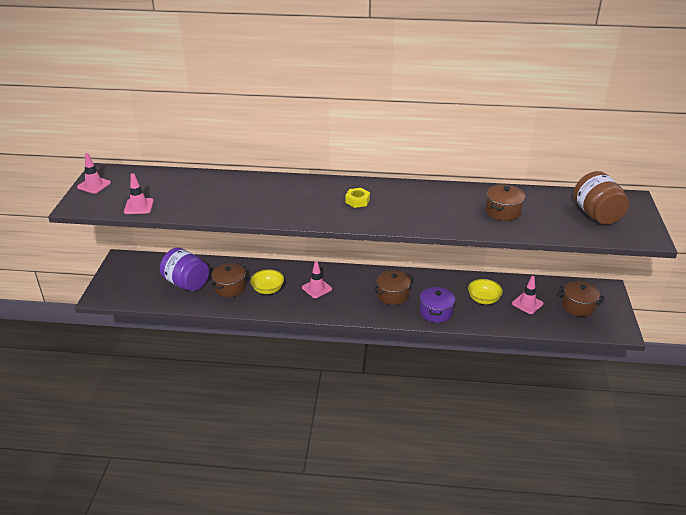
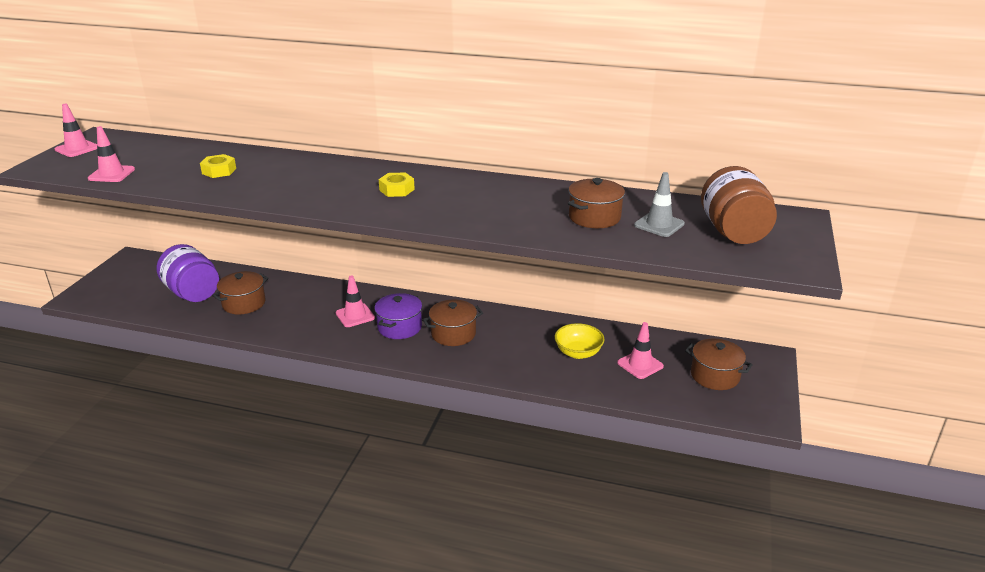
camera: 10 degrees right, 5 degrees down
(218, 196) = (219, 171): none -> yellow nut
(268, 289) = (290, 311): yellow bowl -> none
(436, 312) = (503, 362): purple pot -> purple pot (399, 327)
(547, 213) = (659, 225): none -> grey traffic cone

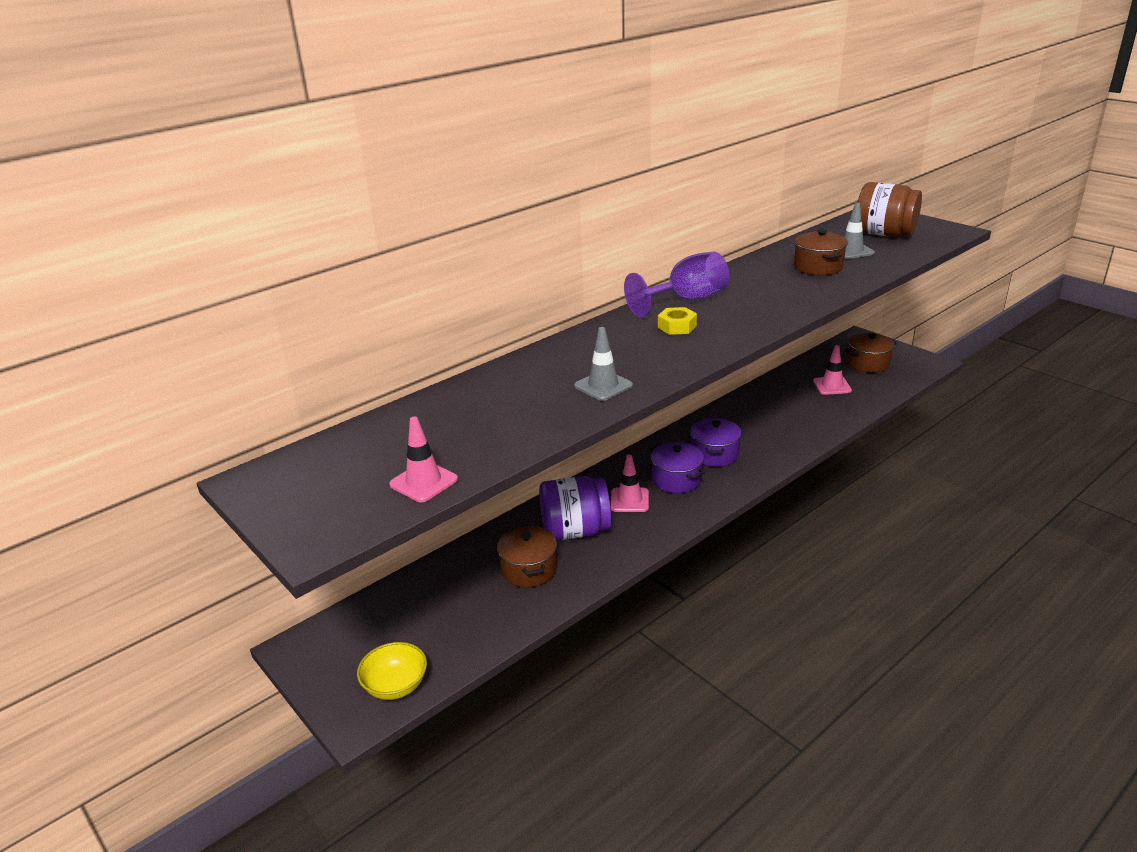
camera: 55 degrees left, 0 degrees up
(77, 148) = (280, 502): pink traffic cone -> none
(193, 293) = (461, 606): purple jar -> purple jar (575, 531)
(219, 171) = (509, 408): yellow nut -> none
(271, 189) = (603, 386): none -> grey traffic cone
(453, 182) = (686, 300): none -> purple goblet
(453, 334) = (714, 454): brown pot -> purple pot
(578, 353) = (795, 405): yellow bowl -> yellow bowl (396, 686)

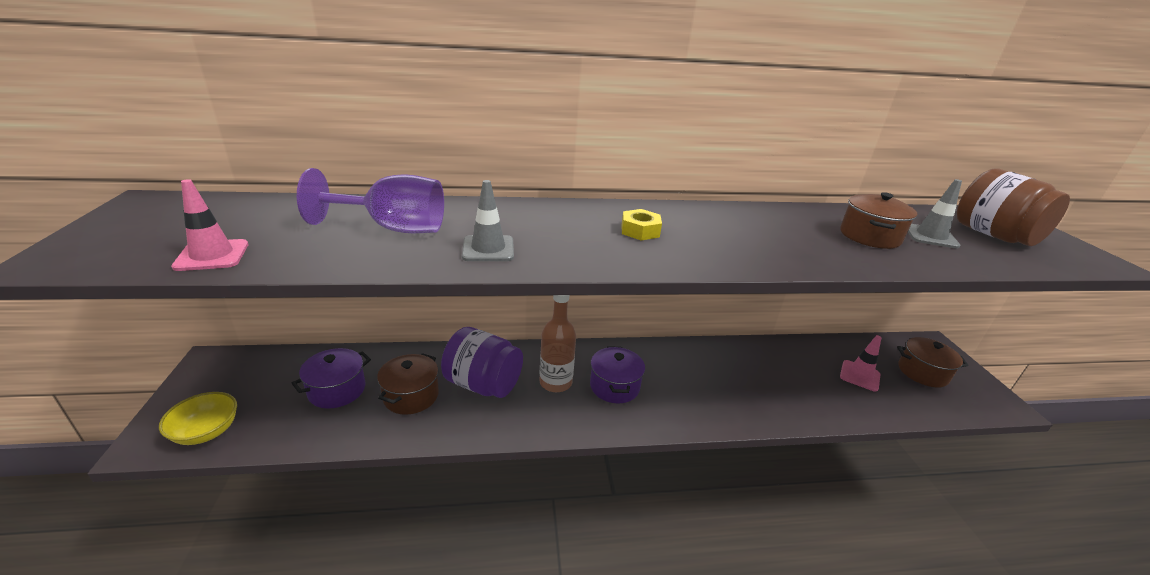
camera: 30 degrees right, 0 degrees up
(629, 500) = (555, 382): pink traffic cone -> brown bottle
(686, 300) = (685, 215): purple goblet -> purple goblet (393, 228)
(714, 454) = (674, 381): purple pot -> purple pot (337, 390)

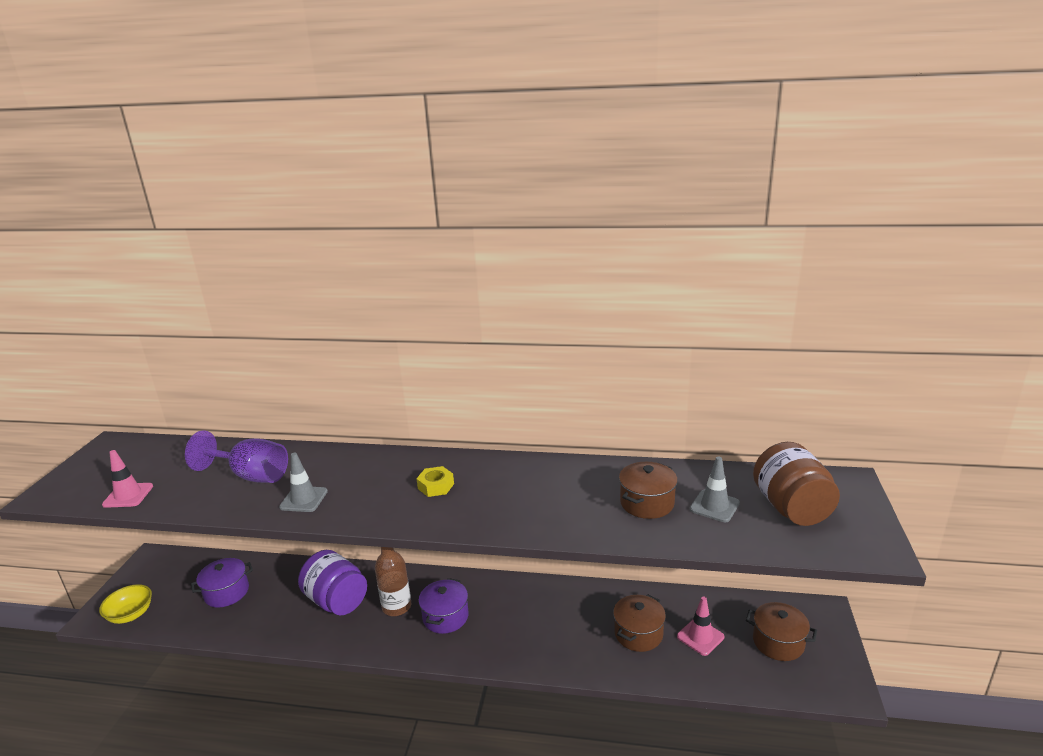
camera: 20 degrees right, 5 degrees down
(411, 396) = (277, 604): brown pot -> brown pot (638, 634)

